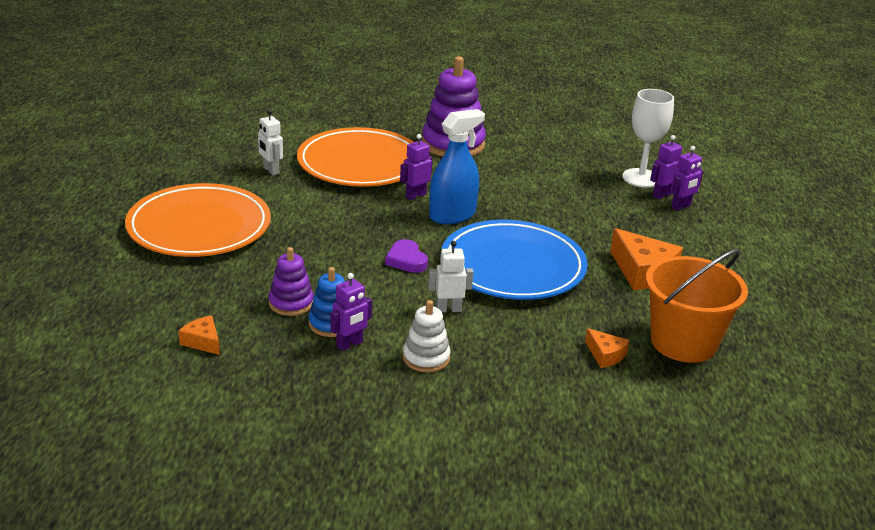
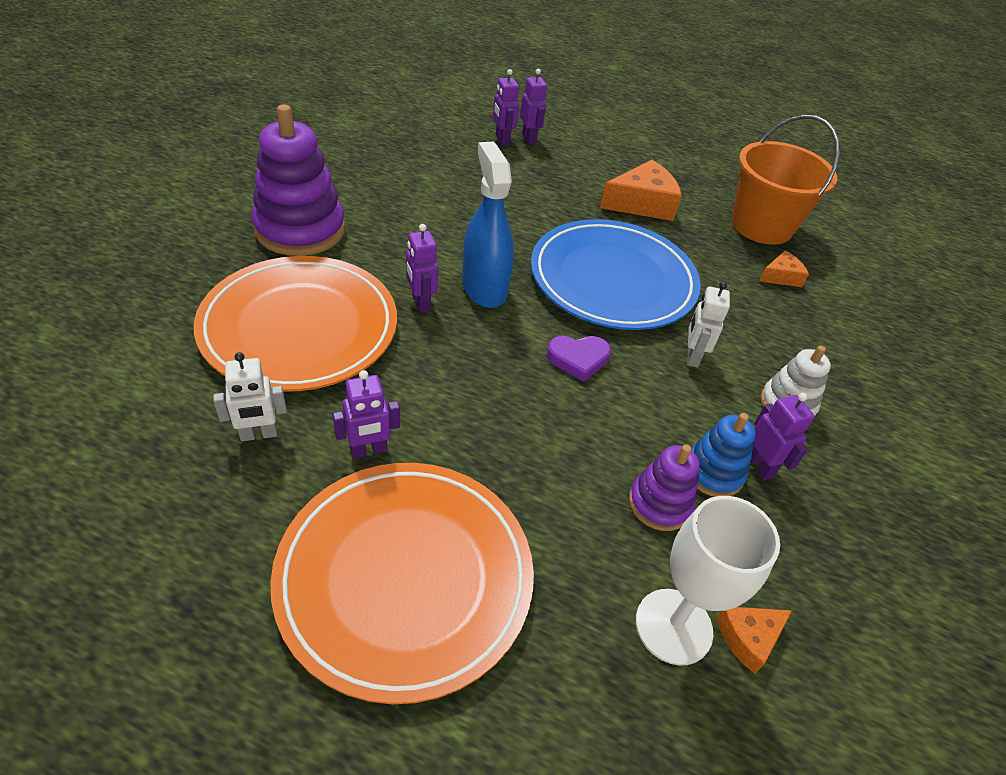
camera: 75 degrees left, 15 degrees up
(278, 202) = (368, 450): none -> purple robot
(641, 178) = (462, 137): white goblet -> white goblet (673, 626)

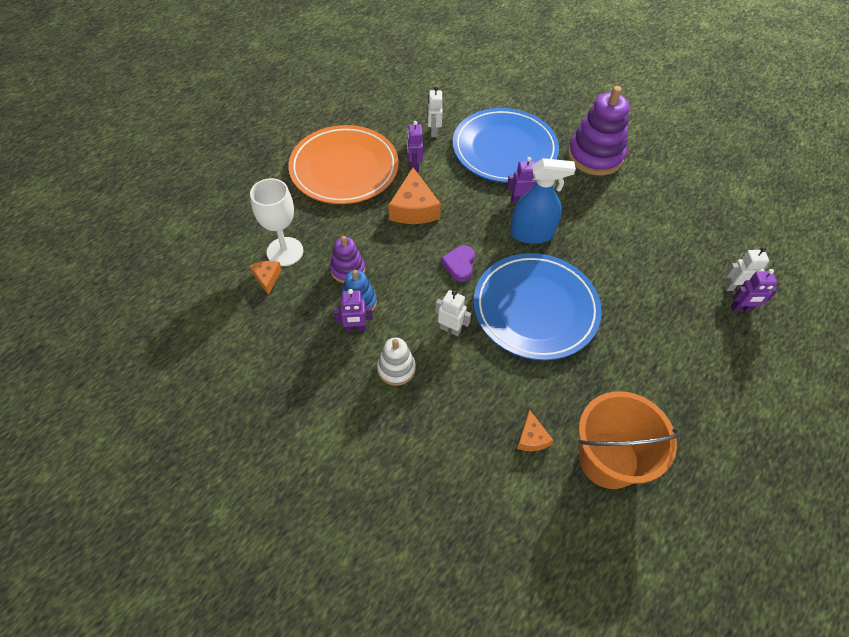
camera: 110 degrees right, 10 degrees up
(300, 328) = (504, 149): orange plate -> blue plate
(502, 140) = (734, 287): purple robot -> white robot
(642, 203) = (639, 366): orange cheese -> orange cheese (414, 208)

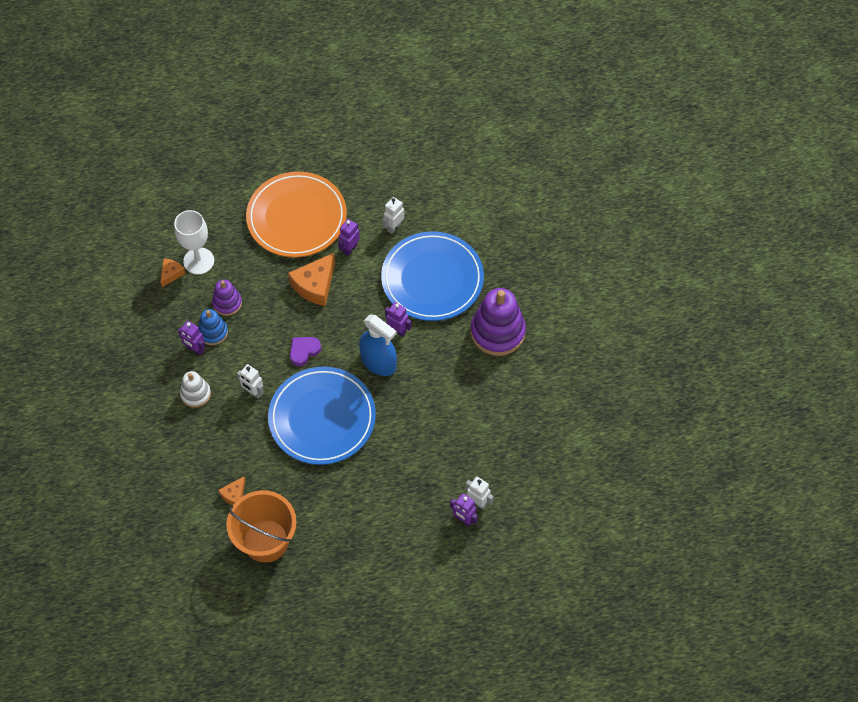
camera: 40 degrees right, 5 degrees up
(450, 329) = (253, 392): white robot -> white robot turned 150 degrees clockwise

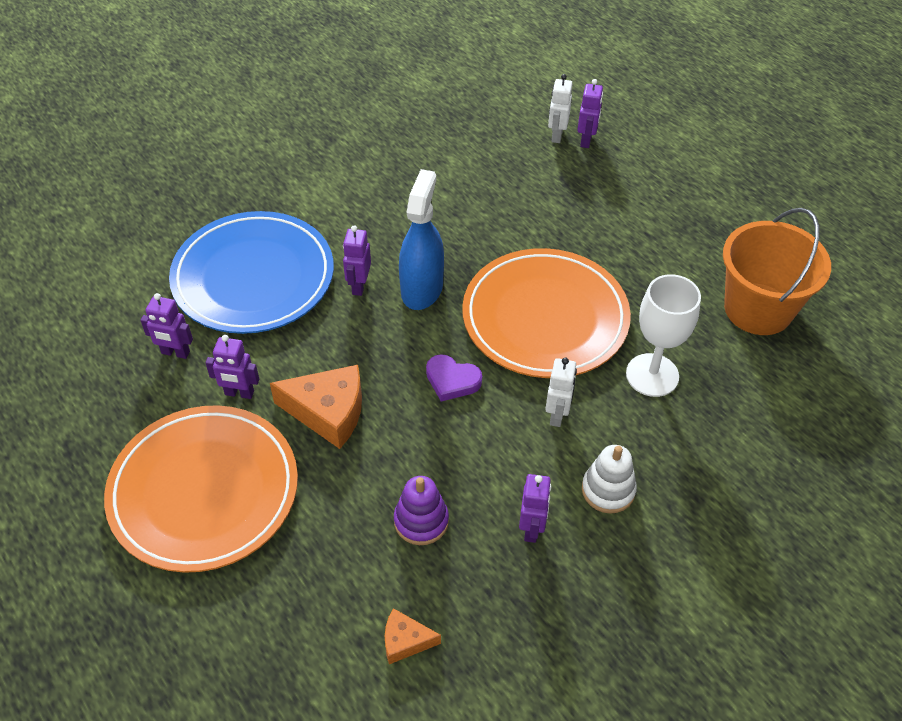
camera: 115 degrees left, 10 degrees down
(198, 261) = (358, 607): white goblet -> white goblet (652, 375)
(213, 332) = (486, 517): blue stacking toy -> none
(234, 495) = (725, 370): orange cheese -> none
(322, 418) = (545, 318): blue plate -> orange plate
(394, 227) = (175, 353): white robot -> purple robot
(497, 332) = (308, 187): purple stacking toy -> none

